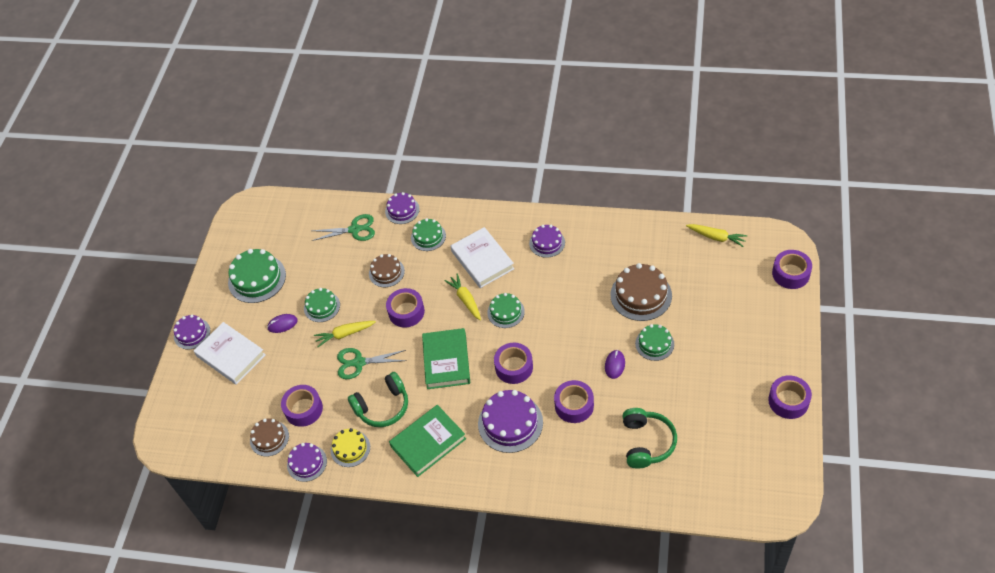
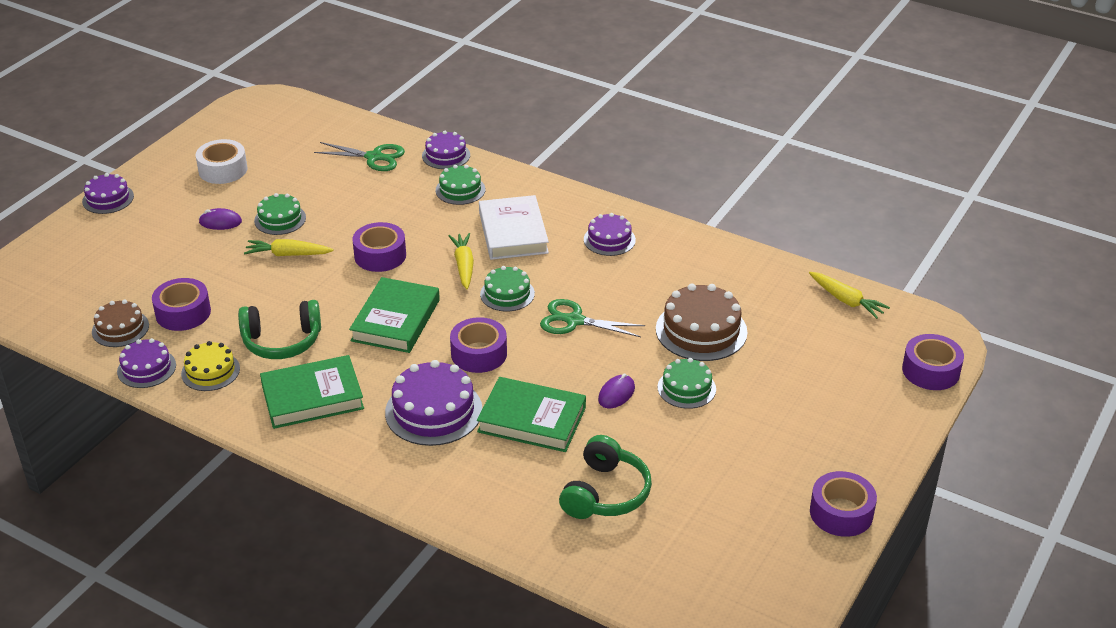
camera: 15 degrees right, 15 degrees down
(231, 355) = (137, 233): white book -> none
(257, 278) = (223, 170): green cake -> white tape
(359, 363) = (285, 288): green scissors -> green scissors (574, 321)
(386, 272) = (383, 209): brown cake -> none
(574, 405) = (532, 420): purple tape -> green book

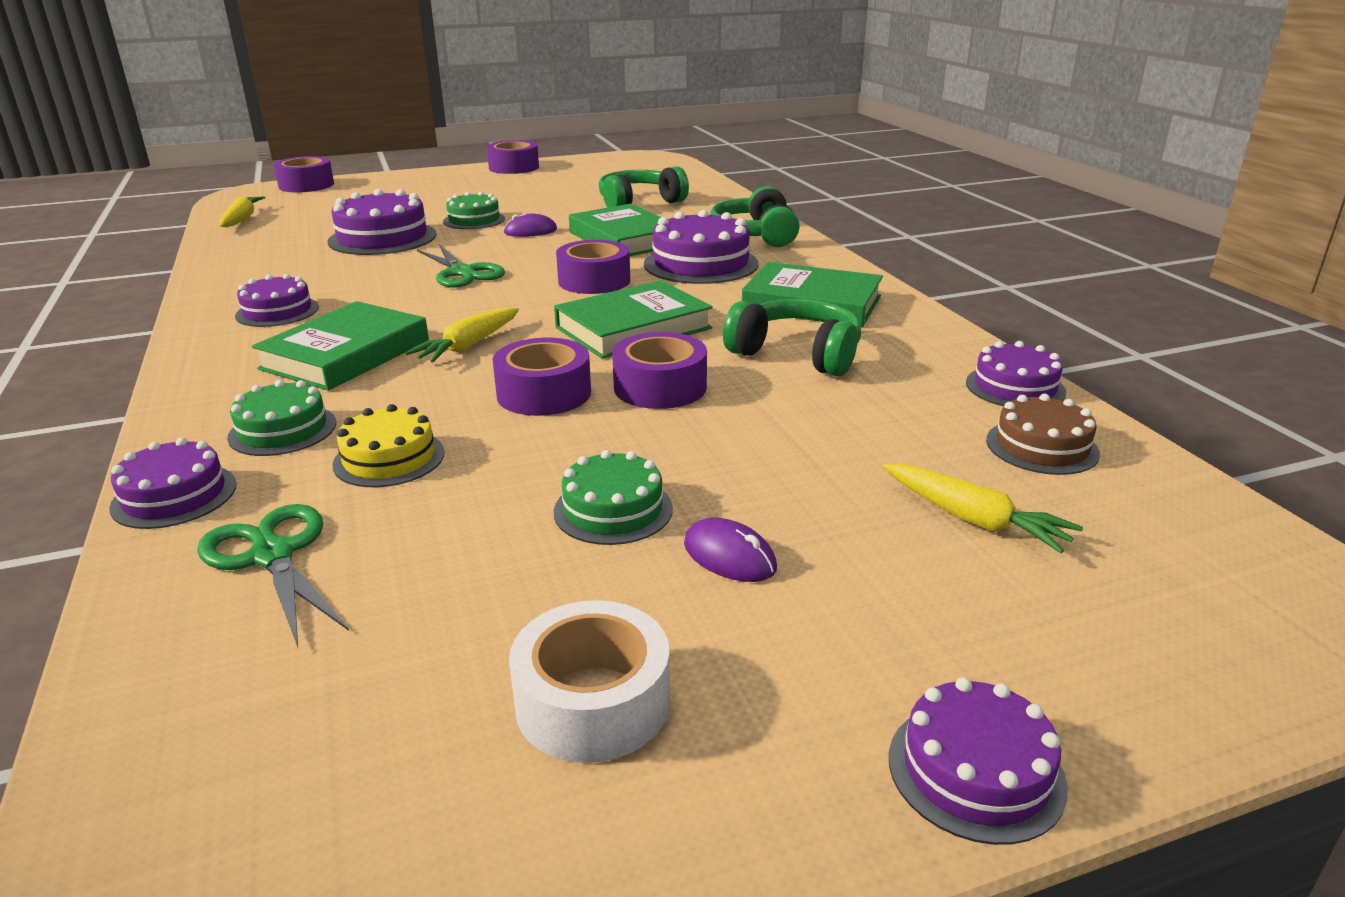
camera: 140 degrees left, 10 degrees down
(183, 313) = (918, 430): purple tape -> purple tape (660, 387)
(210, 371) = (920, 357): yellow cake -> yellow cake (389, 458)
(288, 254) = (670, 446): yellow carrot -> yellow carrot (973, 519)
(438, 480) = (756, 235): none -> green headphones
(507, 294) = (477, 308): green cake -> none
(513, 232) = (346, 354): white book -> green book
(701, 330) = (382, 238): brown cake -> purple cake

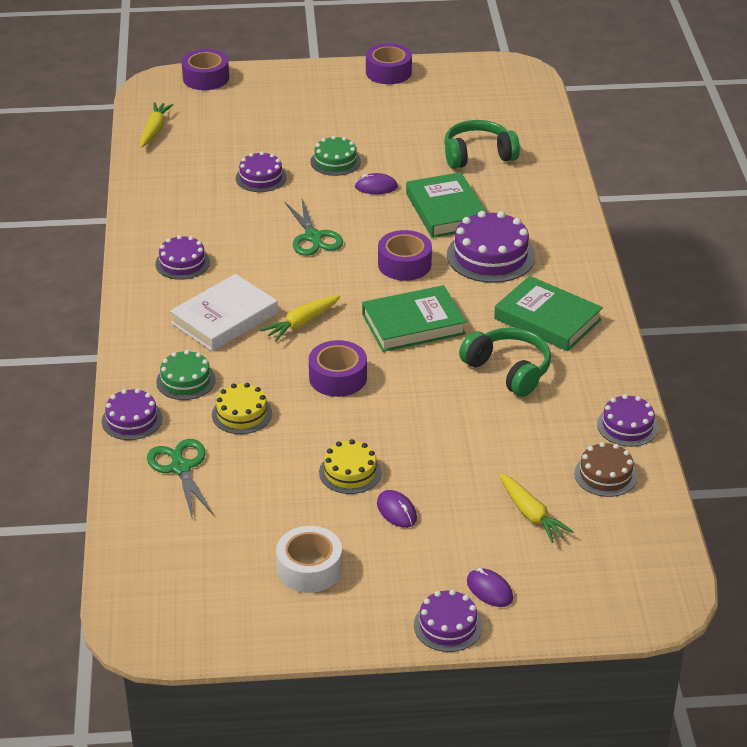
camera: 15 degrees right, 10 degrees up
(346, 354) = (224, 318): green book -> white book
(382, 238) = (261, 177): purple cake -> purple cake, size x0.61
(613, 510) = (350, 472): green cake -> yellow cake
(660, 387) = (409, 385): purple tape -> none
(756, 235) = (552, 222): green headphones -> none
(1005, 667) = (489, 590): none -> purple mouse

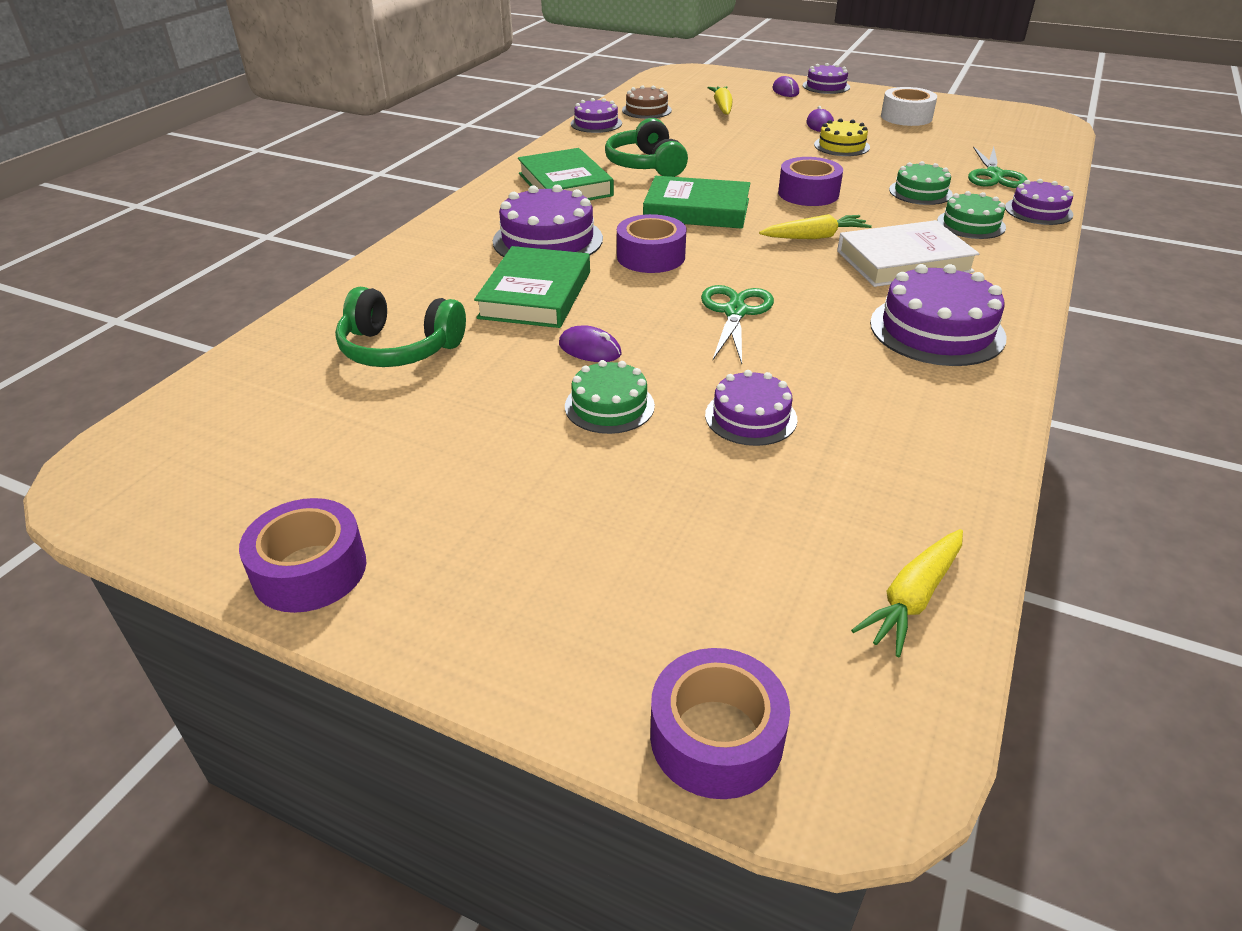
camera: 150 degrees left, 0 degrees up
(182, 263) = (937, 330): purple cake -> purple cake, size x1.63
(242, 414) = (920, 192): yellow cake -> green cake

